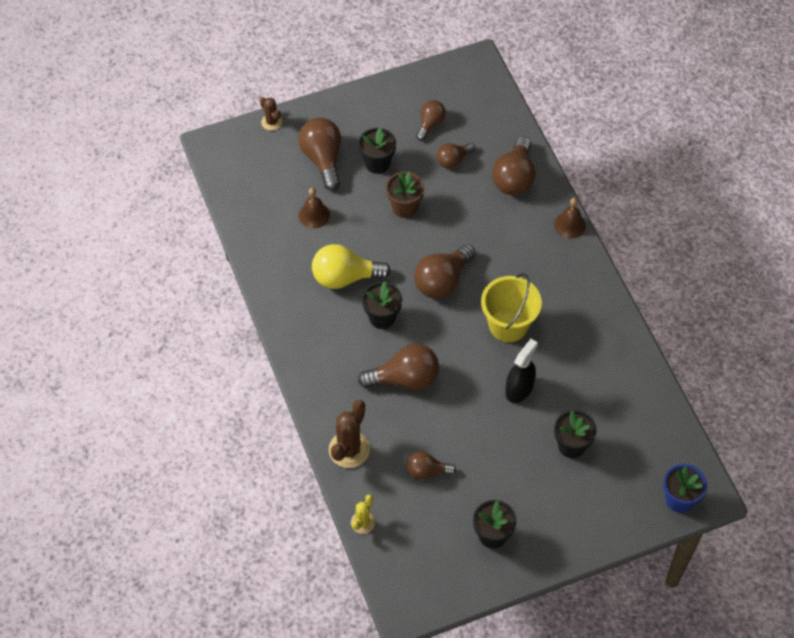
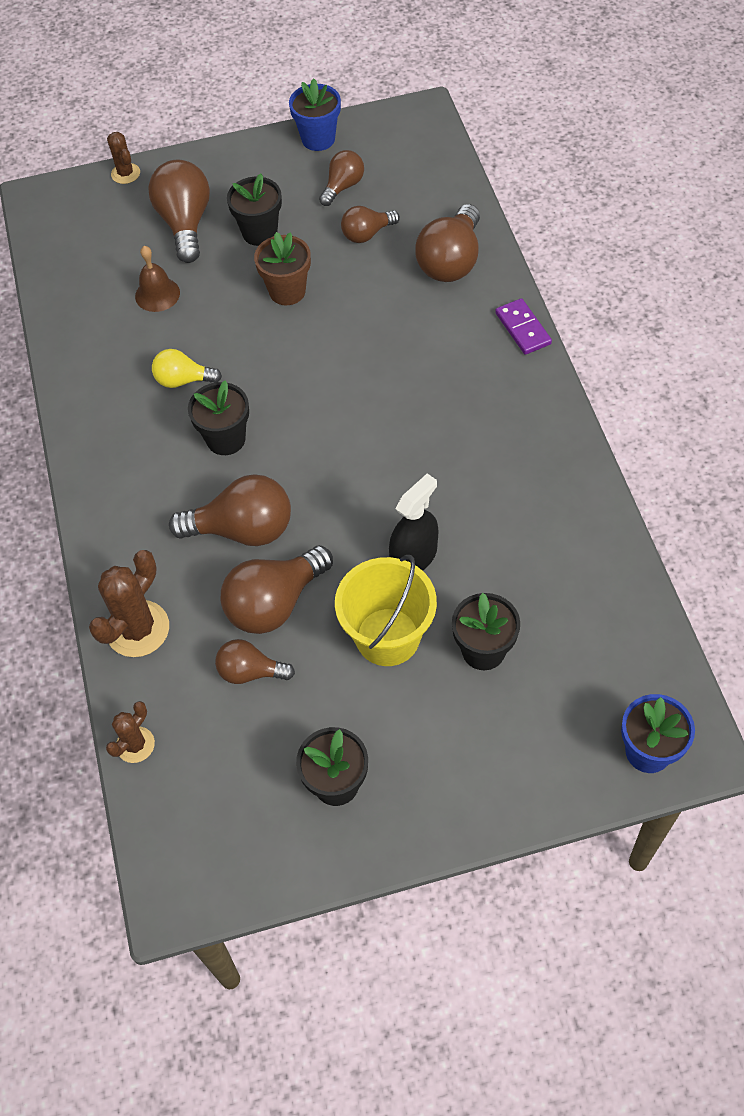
camera: 10 degrees right, 0 degrees up
(345, 277) = (183, 380): yellow light bulb -> yellow light bulb, size x0.59
(363, 522) = (135, 745): yellow cactus -> brown cactus
(406, 87) = (318, 139): none -> blue flower pot
(442, 281) = (324, 394): brown light bulb -> brown light bulb (274, 603)
(508, 325) = (411, 462): yellow bucket -> yellow bucket (387, 637)
(570, 225) = (523, 328): brown bell -> purple domino

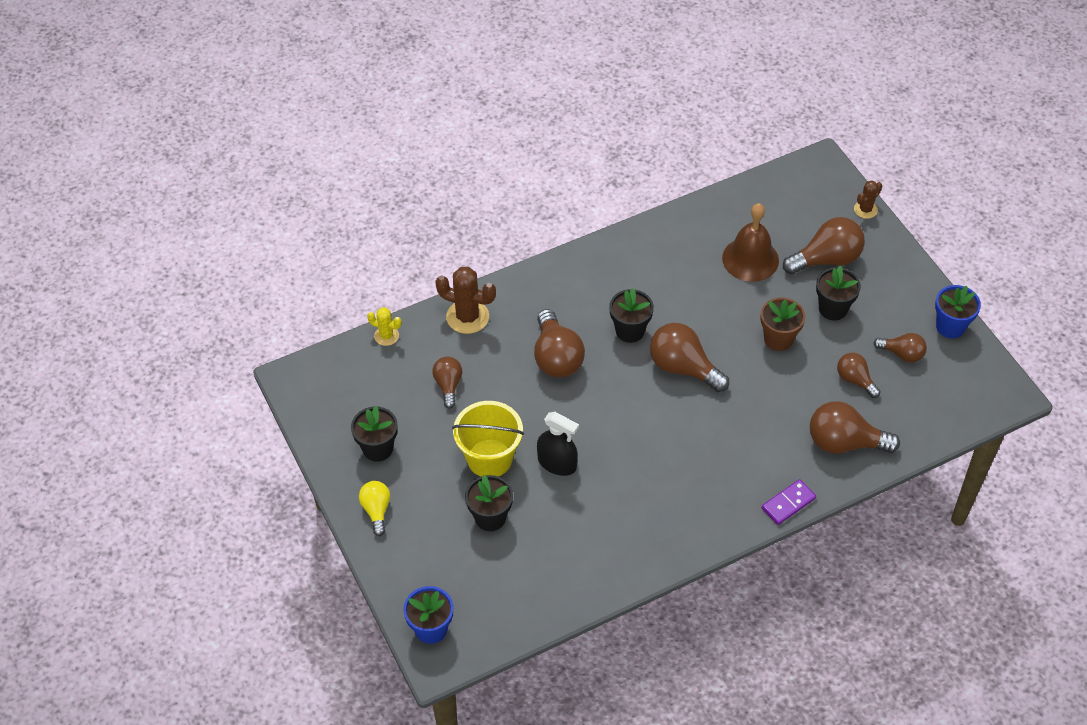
camera: 75 degrees right, 5 degrees down
(135, 745) = (386, 336): brown cactus -> yellow cactus
(157, 294) = (750, 259): brown bell -> brown bell, size x1.62
(183, 380) = (675, 293): yellow light bulb -> yellow light bulb (376, 510)
(274, 603) = (502, 388): brown light bulb -> brown light bulb (683, 367)

